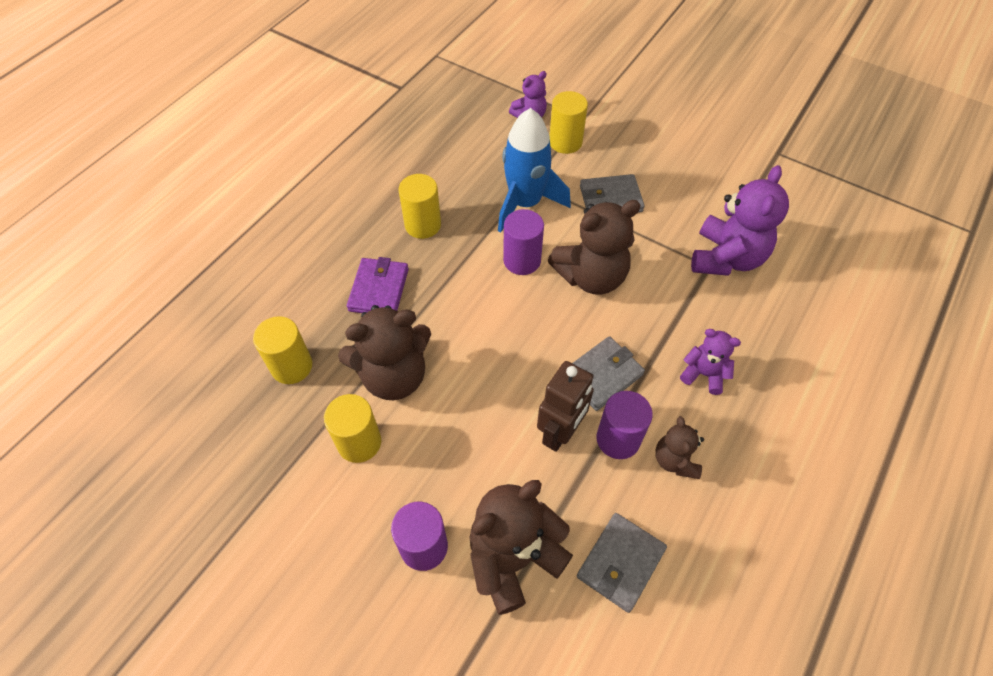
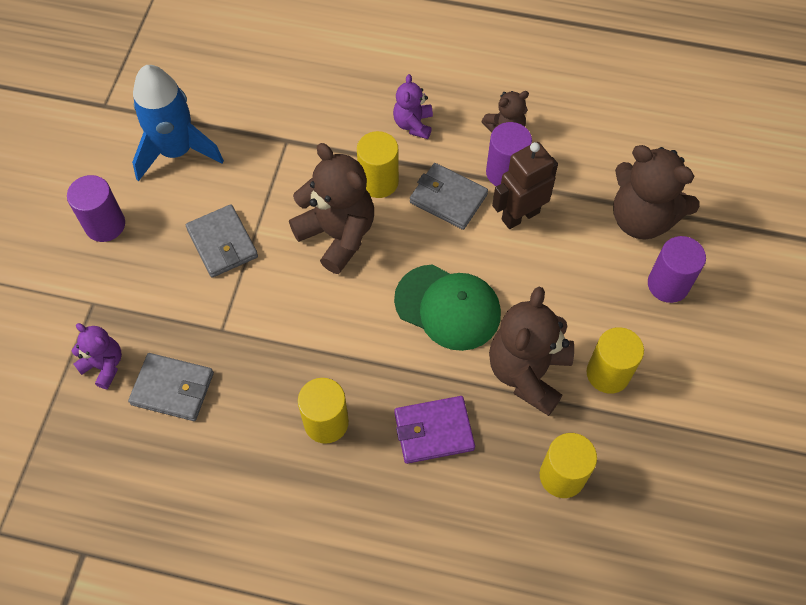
camera: 110 degrees left, 5 degrees up
(394, 376) = (528, 372): brown teddy bear -> brown teddy bear turned 120 degrees counterclockwise
(485, 336) = (448, 307): none -> green cap
(522, 260) = (340, 303): purple cylinder -> purple cylinder (105, 225)
(525, 203) = (256, 325): blue rocket -> blue rocket (176, 151)
(560, 433) = (520, 215): brown robot -> brown robot turned 45 degrees counterclockwise
(565, 142) = (142, 312): yellow cylinder -> yellow cylinder (378, 182)
(620, 563) = (607, 148): grey wallet -> grey wallet (172, 389)
(726, 258) = (271, 128): purple teddy bear -> none

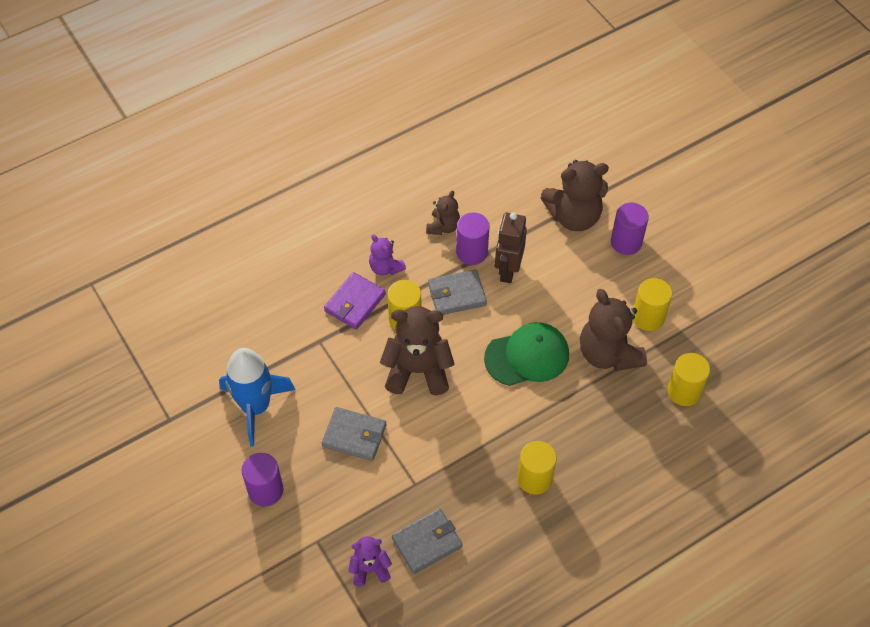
camera: 45 degrees left, 5 degrees down
(433, 431) = (596, 429): purple wallet -> purple wallet (355, 303)

